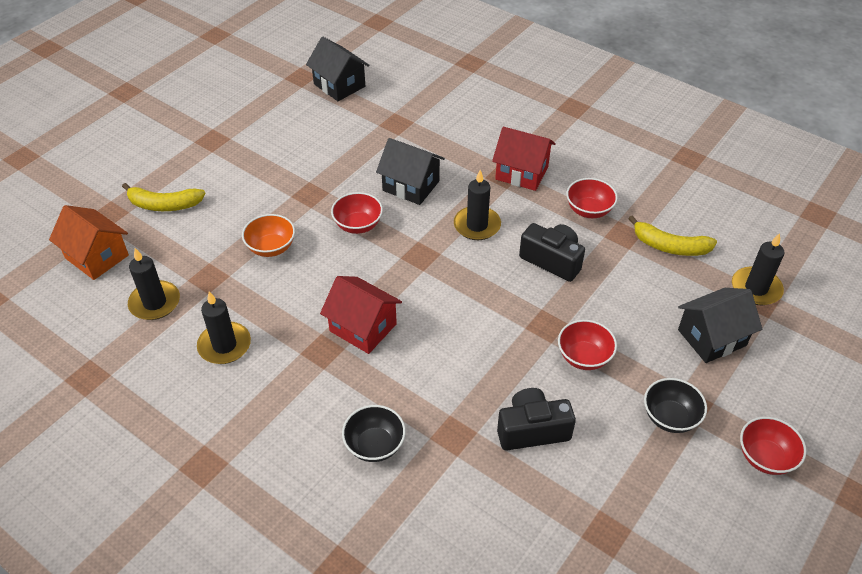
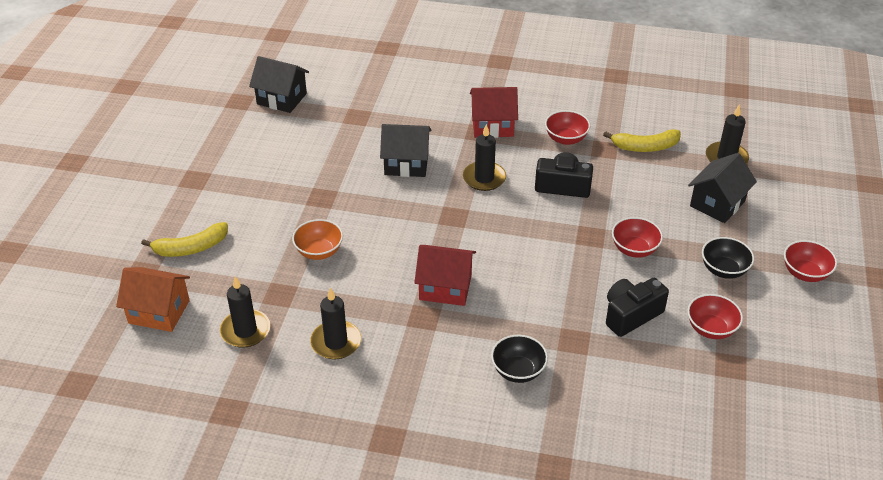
camera: 25 degrees left, 5 degrees down
(358, 225) = (383, 209): red bowl -> red bowl (711, 329)

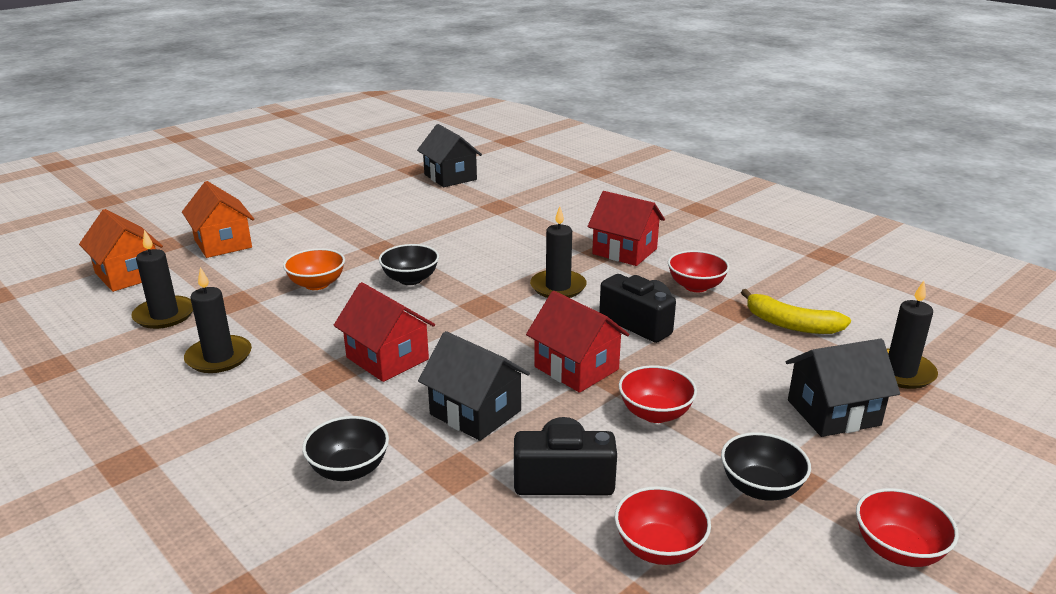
camera: 35 degrees right, 15 degrees down
(191, 248) = (223, 244): yellow banana -> orange house
(379, 216) = (410, 279): none -> black bowl
(406, 164) = (494, 251): black house -> black house (475, 412)
(562, 239) = (576, 368): none -> red house

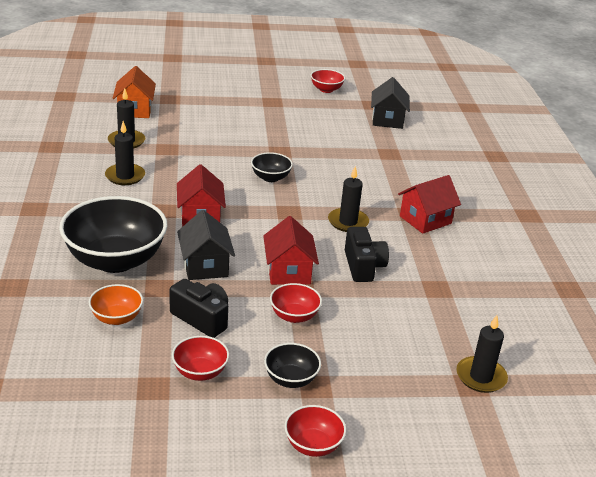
camera: 35 degrees right, 5 degrees up
(223, 244) = (200, 111): orange house -> none
(317, 284) = (218, 158): orange bowl -> orange bowl (116, 318)
(349, 469) = (115, 260): black bowl -> black bowl, size x2.12
(624, 251) = (425, 220): red house -> red house turned 75 degrees clockwise
(696, 286) = (436, 263): red bowl -> red bowl (326, 89)
(790, 324) = (458, 315): yellow banana -> none
(833, 413) = (396, 372): black house -> none

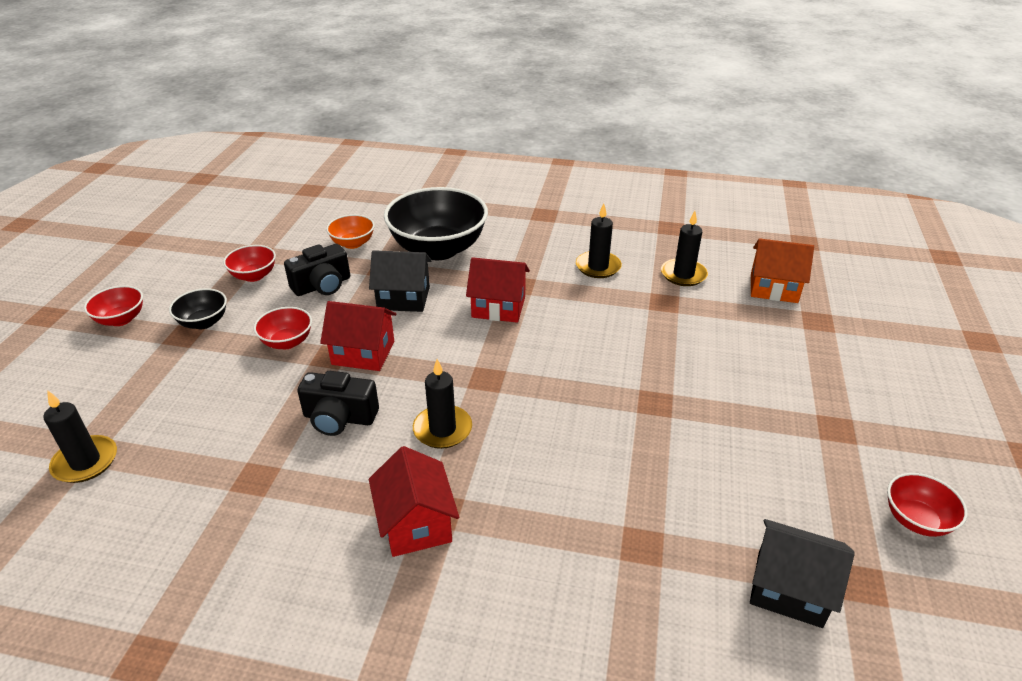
camera: 110 degrees right, 5 degrees up
(270, 178) = (577, 378): black bowl -> none

